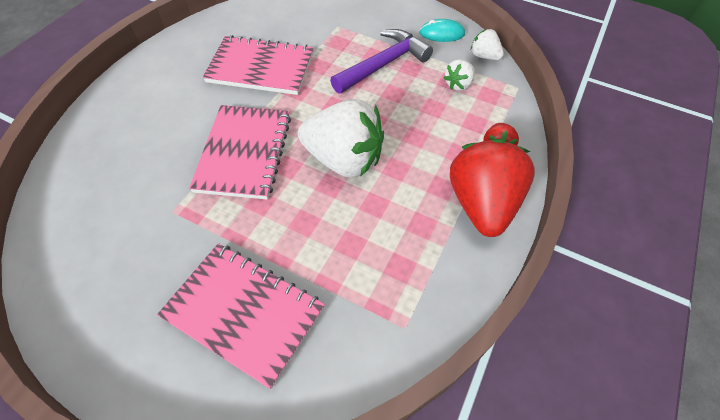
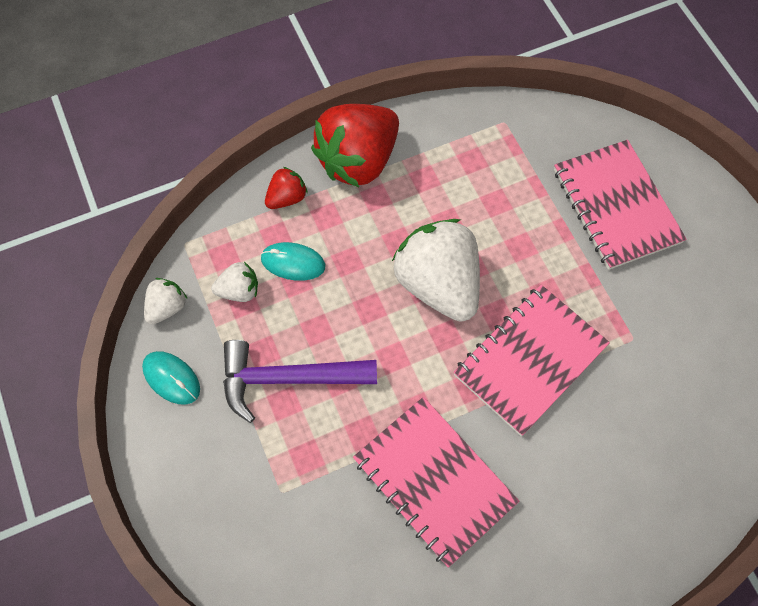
camera: 140 degrees left, 10 degrees up
(446, 115) = (293, 262): none -> turquoise mouse
(484, 56) = (167, 307): white strawberry -> white strawberry turned 135 degrees counterclockwise

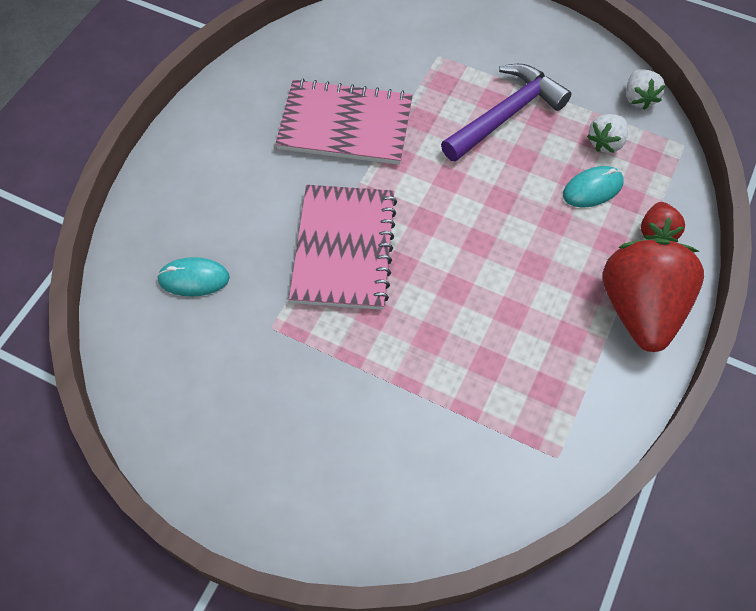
camera: 140 degrees right, 5 degrees down
(171, 378) = (580, 63): turquoise mouse -> turquoise mouse (194, 279)
(438, 284) = (468, 254): white strawberry -> none
(616, 206) = (376, 446): pink notebook -> none

